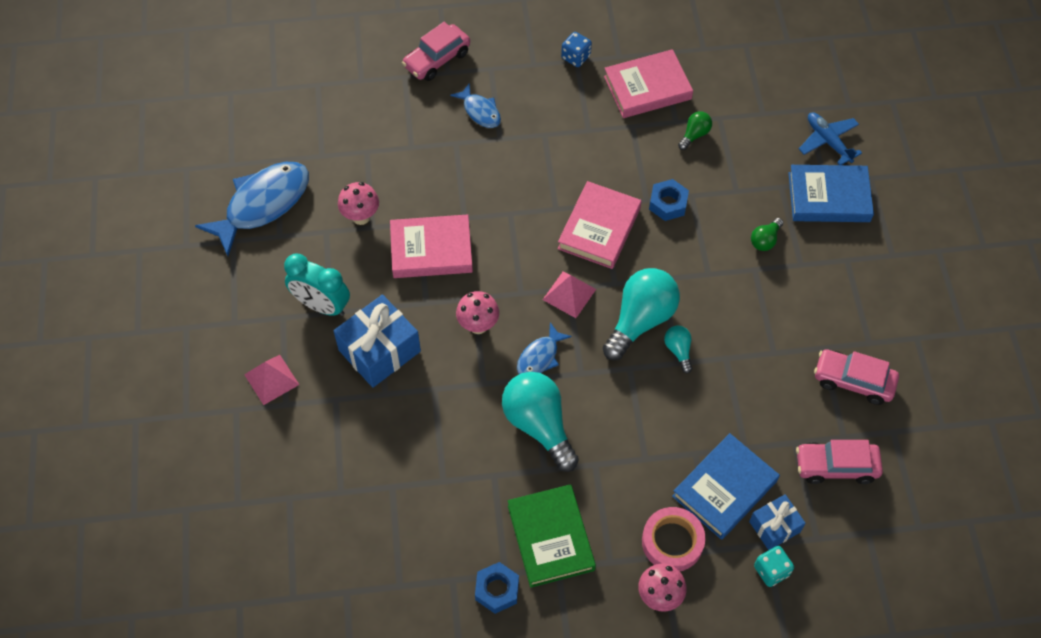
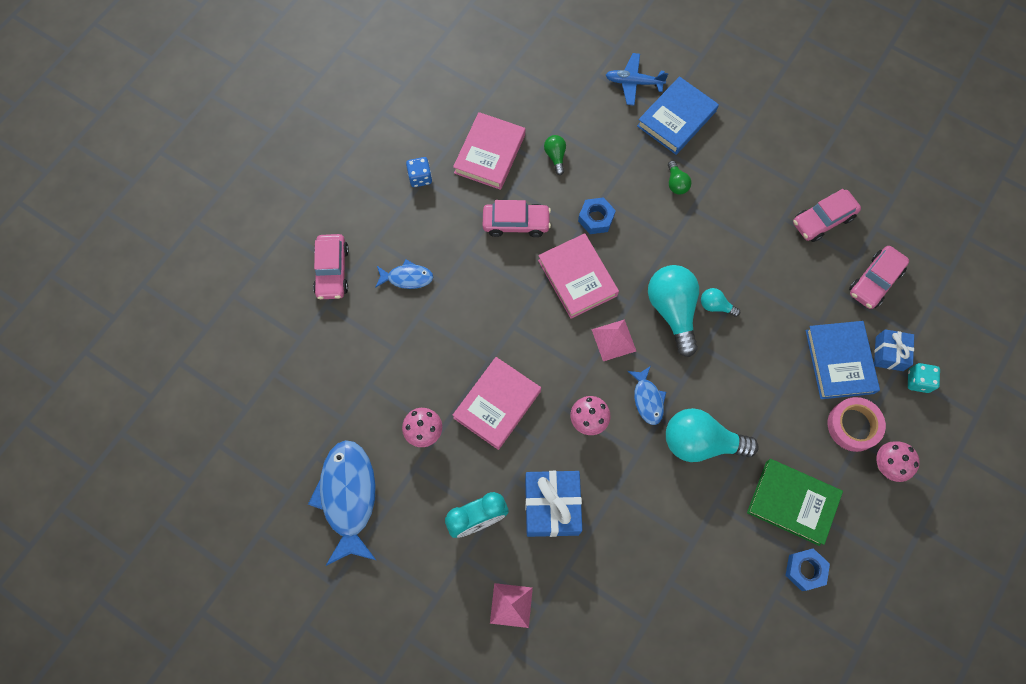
camera: 50 degrees left, 10 degrees up
(604, 150) = (516, 223): none -> pink car

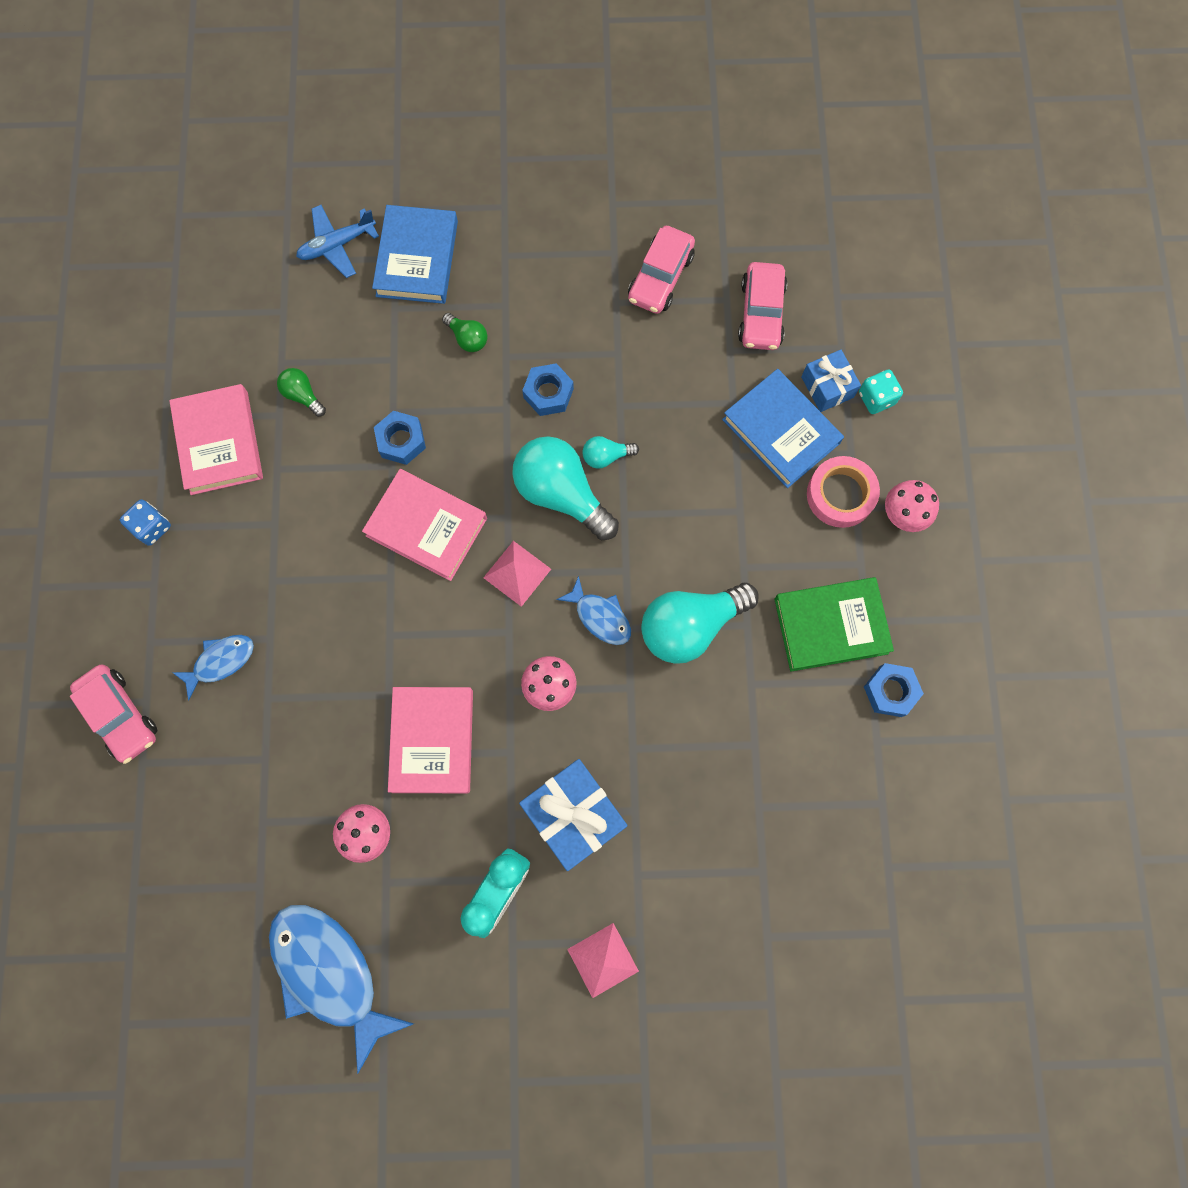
camera: 35 degrees left, 5 degrees up
(516, 223) = (309, 508): pink car -> none
(704, 246) = (548, 393): none -> blue nut

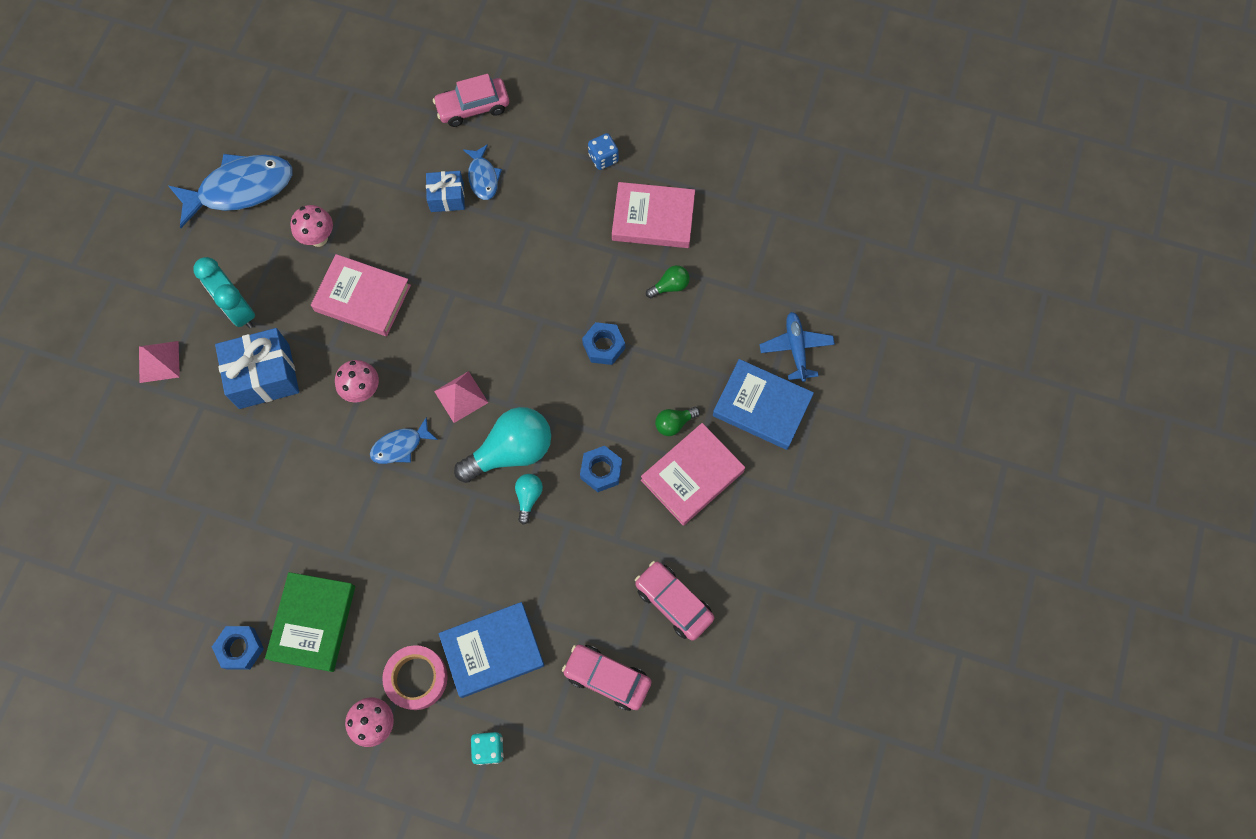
camera: 110 degrees right, 5 degrees down
(426, 527) = (525, 343): pink book -> pink book (692, 476)
(690, 626) = (362, 511): turquoise light bulb -> none
(827, 387) = (516, 708): blue gift -> blue gift (447, 197)

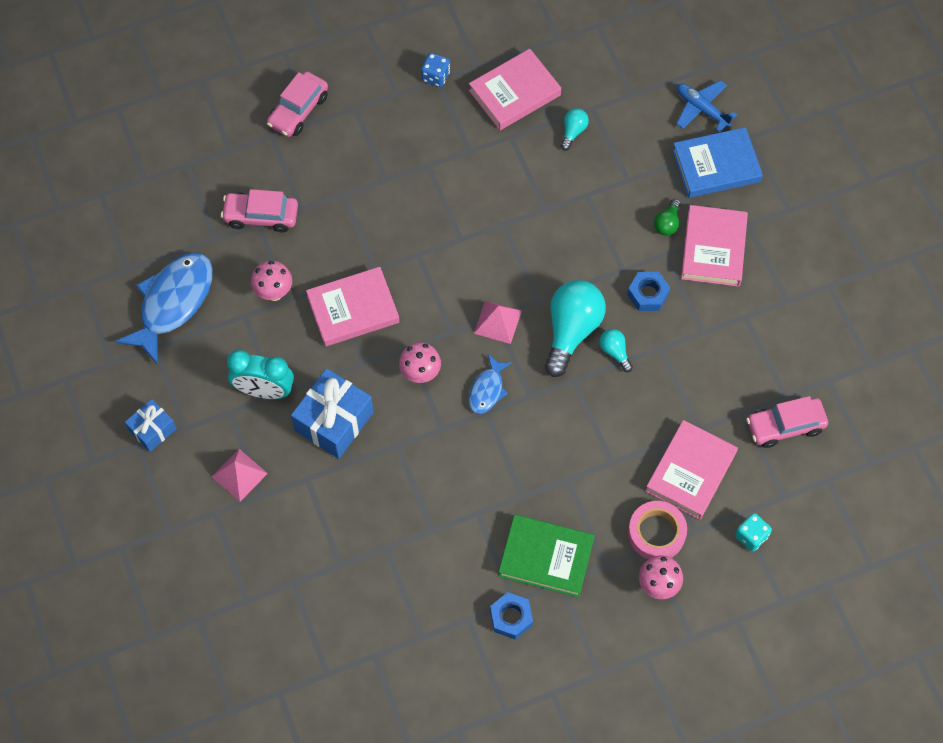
camera: 40 degrees left, 5 degrees down
(313, 623) = (546, 557): green book -> green book turned 45 degrees counterclockwise
(447, 197) = (344, 190): blue gift -> blue gift (152, 430)
(483, 177) = (358, 155): blue fish -> none
(492, 650) = (690, 472): blue book -> pink book
(603, 346) = (566, 208): blue nut -> none
(670, 286) = (573, 131): green light bulb -> turquoise light bulb
(673, 602) = (781, 341): pink car -> pink car (261, 216)

